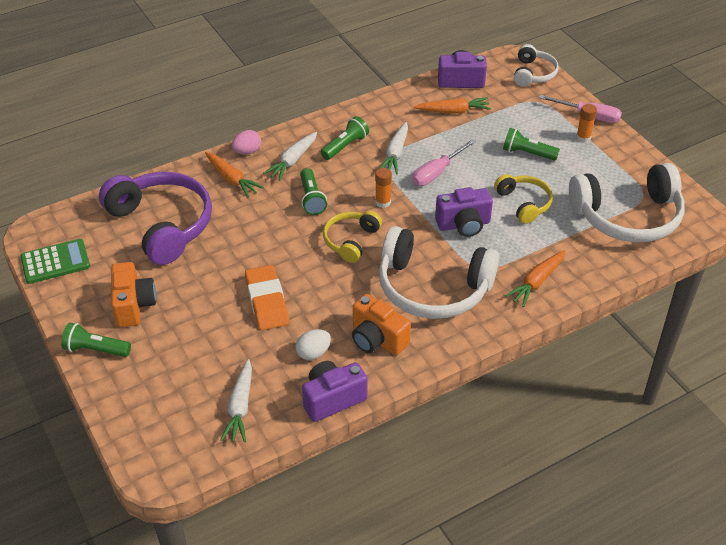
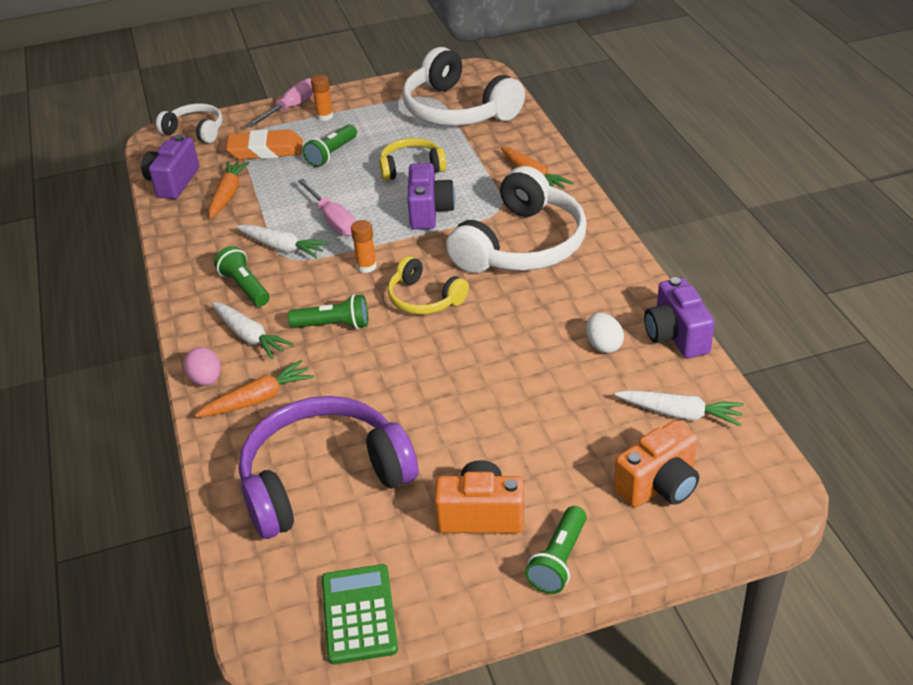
camera: 75 degrees left, 5 degrees down
(267, 301) = (508, 379): orange eraser -> orange eraser (266, 150)
(377, 339) = (591, 293): orange camera -> orange camera (659, 485)
(628, 217) = (457, 110): white headphones -> white headphones turned 135 degrees clockwise

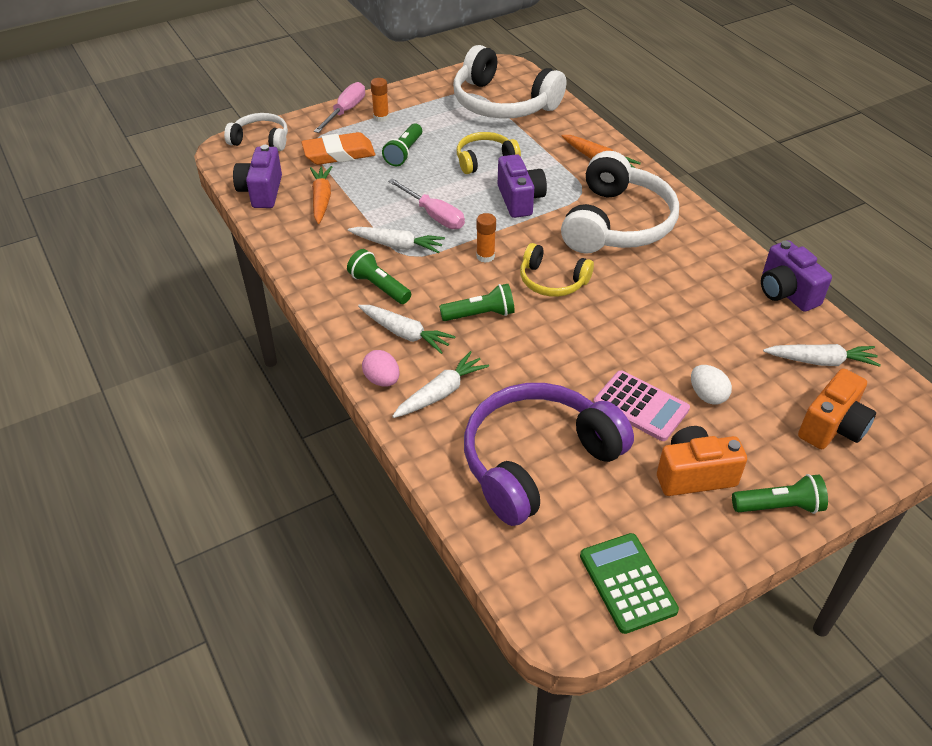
camera: 15 degrees left, 5 degrees up
(258, 399) = (441, 393): orange carrot -> white carrot
(457, 437) = (640, 406): none -> pink calculator
(558, 560) = (779, 506): green flashlight -> green flashlight turned 105 degrees counterclockwise
(603, 345) = (729, 307): white egg -> white egg (707, 395)

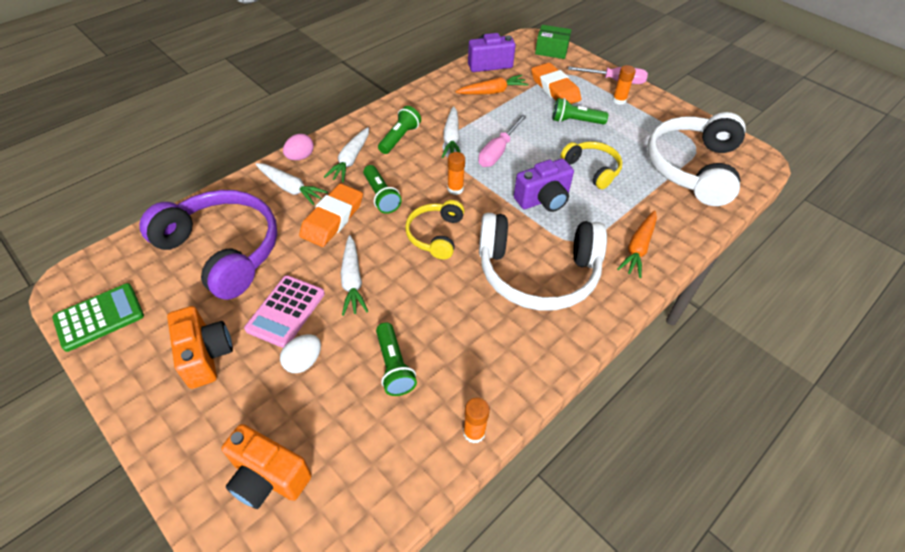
camera: 75 degrees right, 5 degrees up
(261, 140) = (551, 50): white headphones -> green box
(507, 358) = (332, 219): none -> orange eraser
(779, 506) = (166, 425): green flashlight -> green flashlight (394, 366)
(786, 292) = (474, 432): purple camera -> orange glue stick
(821, 361) = (366, 468): white carrot -> white carrot (352, 280)

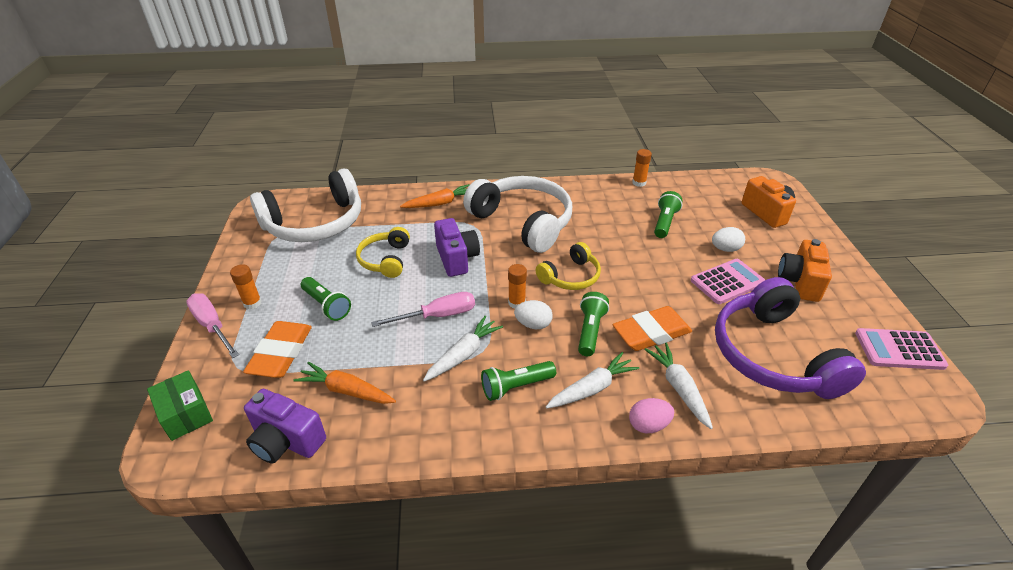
camera: 140 degrees left, 10 degrees down
(99, 317) = (899, 350): green calculator -> pink calculator
(352, 280) = (663, 277): white carrot -> none
(426, 179) = (533, 324): none -> white egg
(543, 199) = (457, 259): purple camera -> purple camera turned 60 degrees clockwise

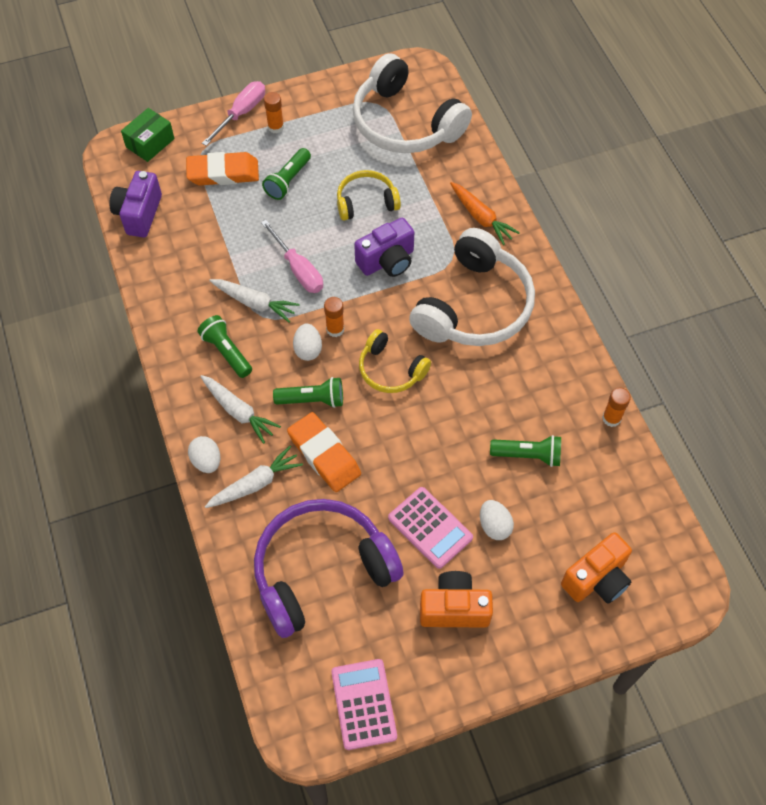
camera: 75 degrees right, 20 degrees up
(346, 390) = (194, 233): orange carrot -> none
(648, 425) = (206, 461): pink egg -> white egg

